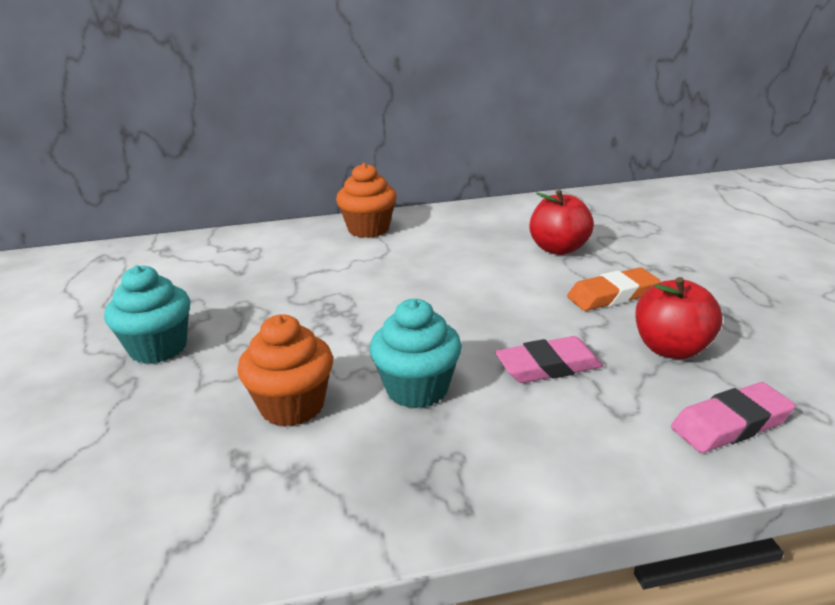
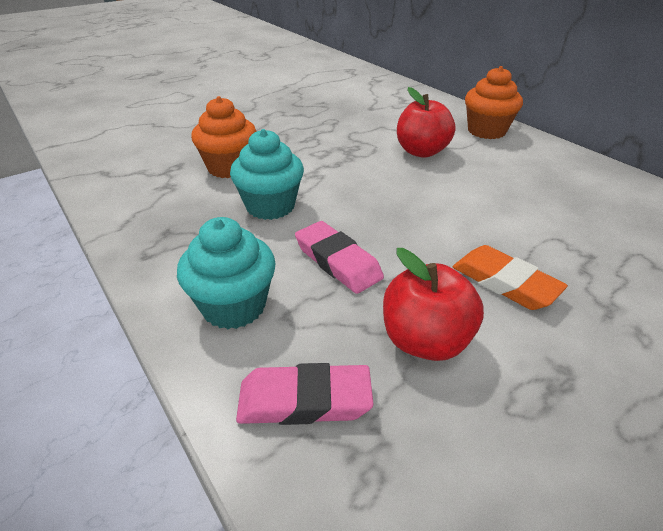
camera: 65 degrees right, 10 degrees up
(158, 348) = (266, 114): turquoise cupcake -> turquoise cupcake (234, 306)
(558, 249) = (571, 231): red apple -> red apple (421, 152)
(730, 424) = (304, 400): pink eraser -> pink eraser turned 45 degrees counterclockwise

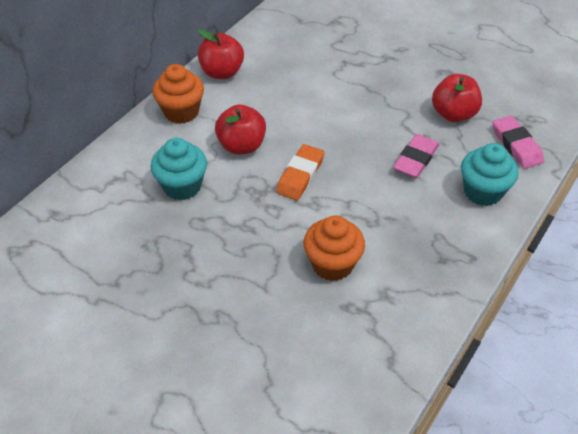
camera: 110 degrees left, 10 degrees up
(270, 206) = (376, 213): turquoise cupcake -> turquoise cupcake (182, 186)
(505, 282) = (390, 91): orange eraser -> orange eraser (300, 175)
(557, 159) = (222, 72): none -> red apple

